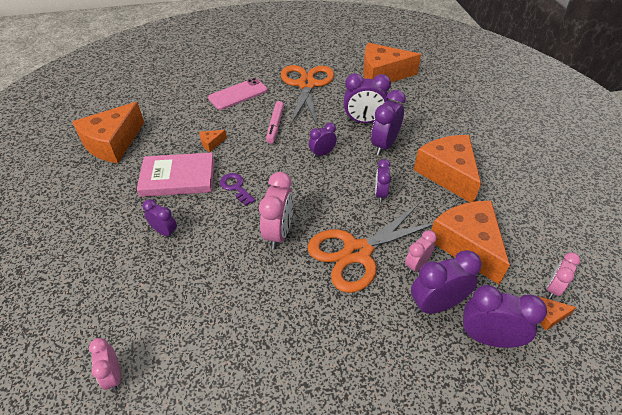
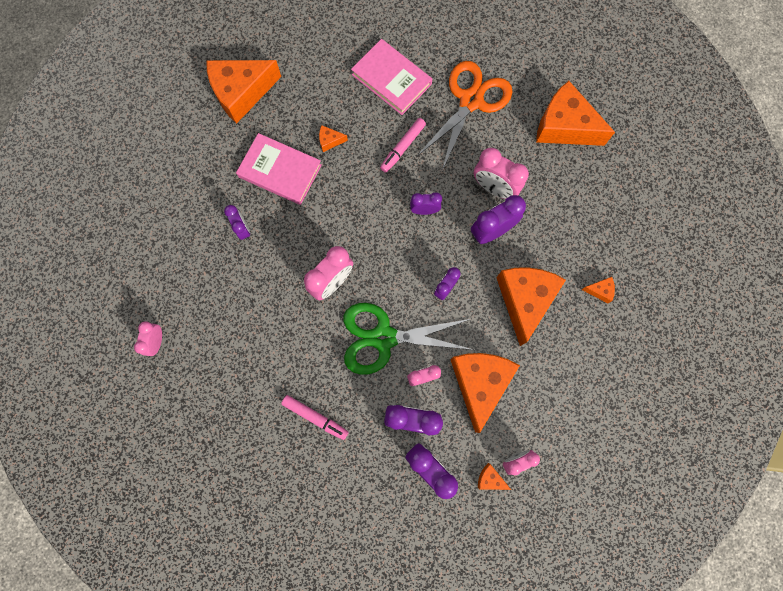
camera: 30 degrees right, 30 degrees up
(235, 187) = (323, 210): purple key -> none
(238, 94) = (391, 79): pink phone -> pink book
(342, 355) = (315, 417): none -> pink marker
(357, 252) = (383, 337): orange scissors -> green scissors
(364, 121) = (494, 188): purple clock -> pink clock
(493, 145) = (599, 290): none -> orange cheese

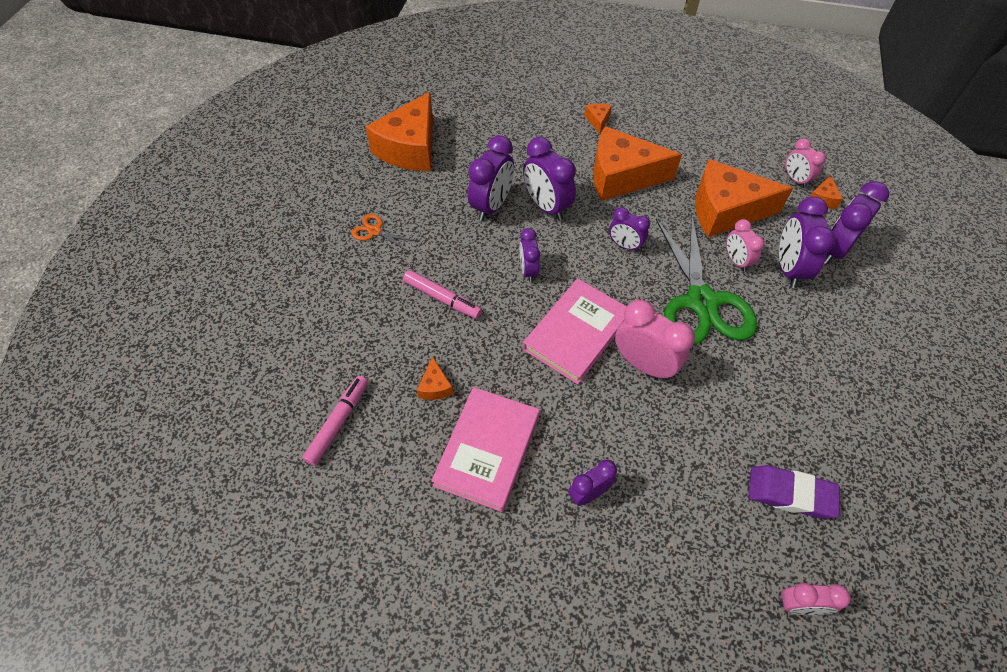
camera: 95 degrees left, 20 degrees down
(224, 358) = (790, 494): none -> purple eraser
(241, 93) = (350, 527): orange cheese -> none
(315, 417) = (825, 367): pink marker -> pink marker (338, 422)
(391, 79) = (338, 318): pink book -> pink book (576, 333)
(471, 101) = (375, 231): orange scissors -> orange scissors, size x0.42
(494, 188) = (492, 206): pink clock -> purple clock

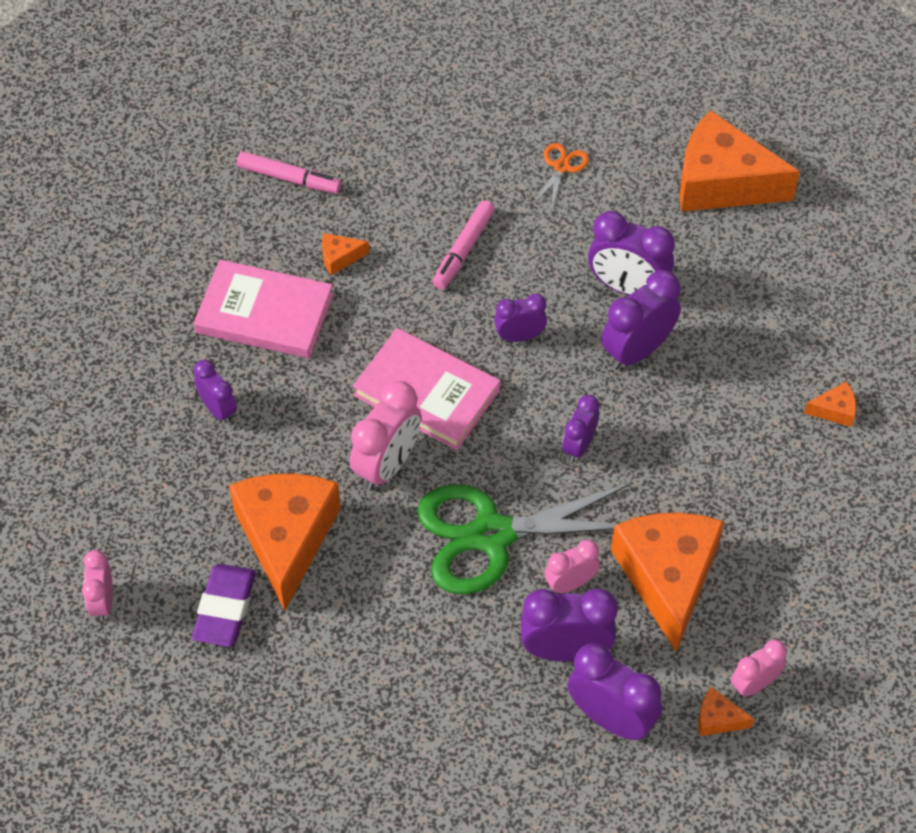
camera: 85 degrees right, 0 degrees up
(622, 176) = (715, 443): orange cheese -> orange cheese (286, 538)

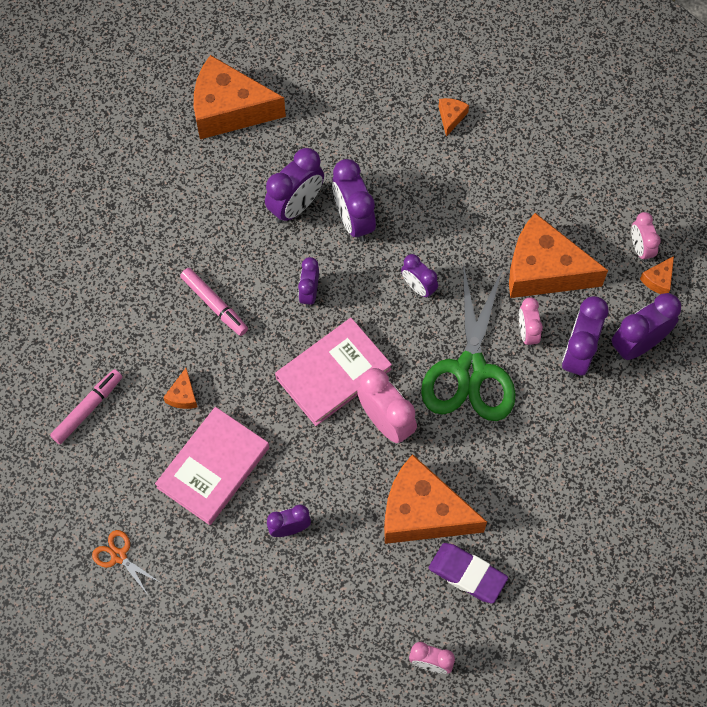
camera: 70 degrees left, 10 degrees up
(561, 167) = (166, 210): orange scissors -> orange scissors (119, 556)
(722, 182) = (229, 109): orange cheese -> orange cheese turned 60 degrees clockwise

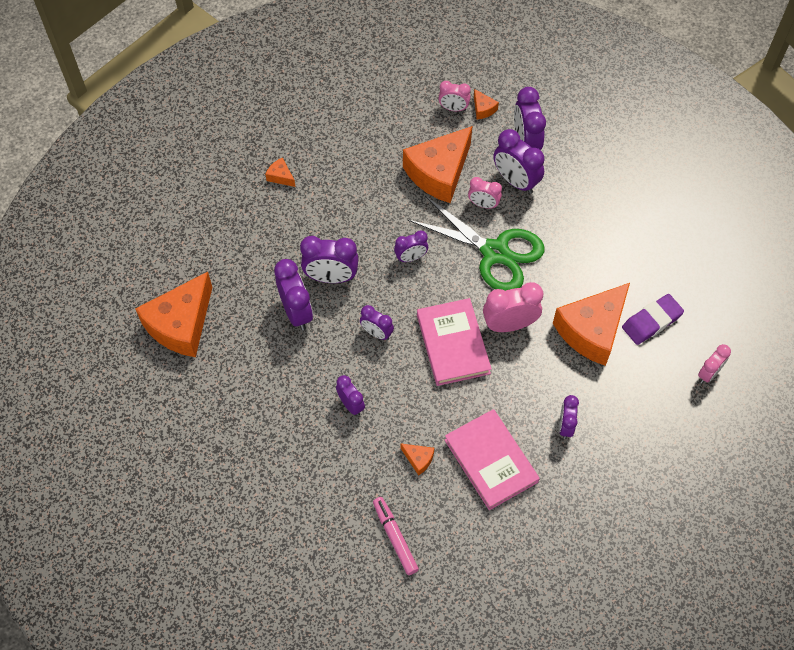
camera: 65 degrees left, 5 degrees down
(119, 556) = (534, 561): orange scissors -> none
(214, 304) = (351, 405): pink marker -> purple clock

